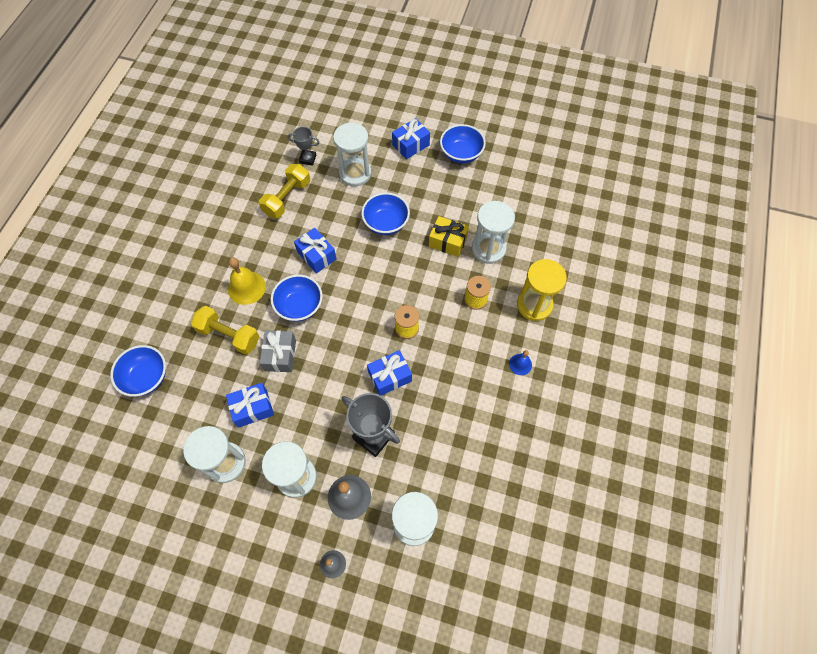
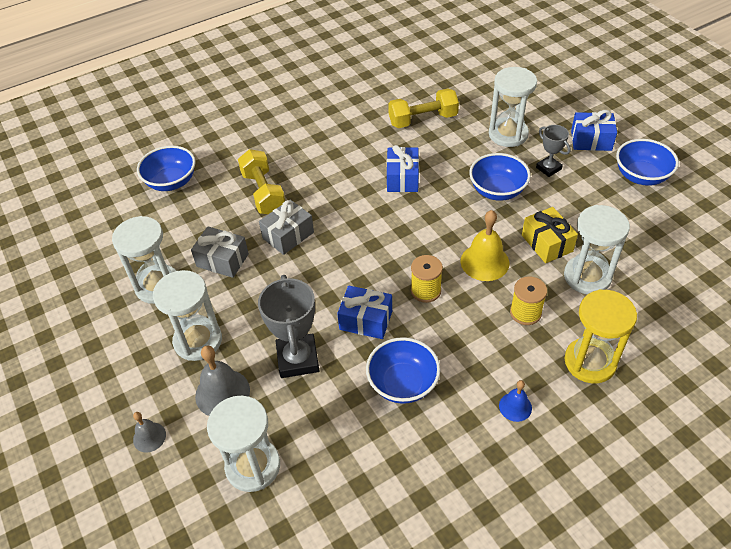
camera: 45 degrees right, 15 degrees down
(246, 287) = (316, 166): yellow bell -> yellow bell (484, 262)
(252, 408) = (222, 260): blue gift -> grey gift
(299, 306) = (345, 208): blue bowl -> blue bowl (403, 383)
(308, 159) = (474, 100): grey trophy -> grey trophy (548, 168)

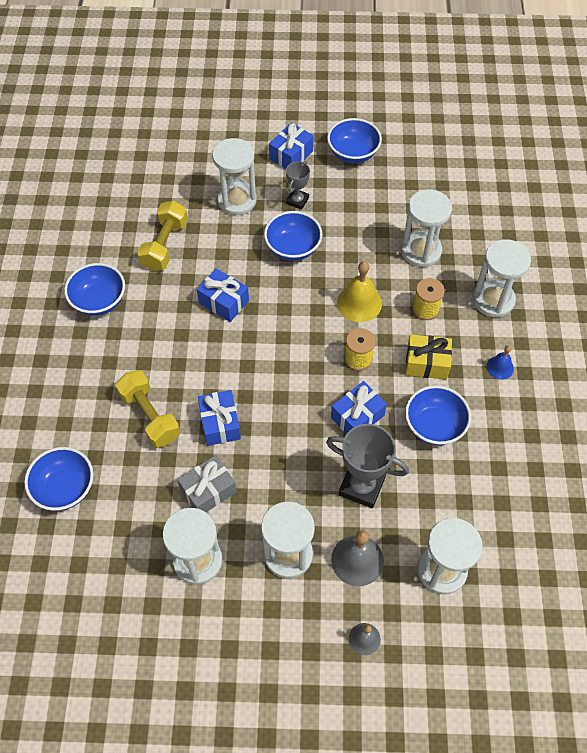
camera: 60 degrees left, 10 degrees up
(263, 193) = (150, 416): yellow dumbbell -> yellow dumbbell turned 45 degrees clockwise
(288, 235) = (220, 423): grey gift -> blue gift
(340, 114) = (99, 301): none -> blue bowl
(547, 243) = (371, 253): yellow gift -> yellow gift (426, 363)
(548, 168) = (297, 201): grey trophy -> grey trophy turned 60 degrees counterclockwise
(590, 362) = (493, 300): yellow hourglass -> white hourglass

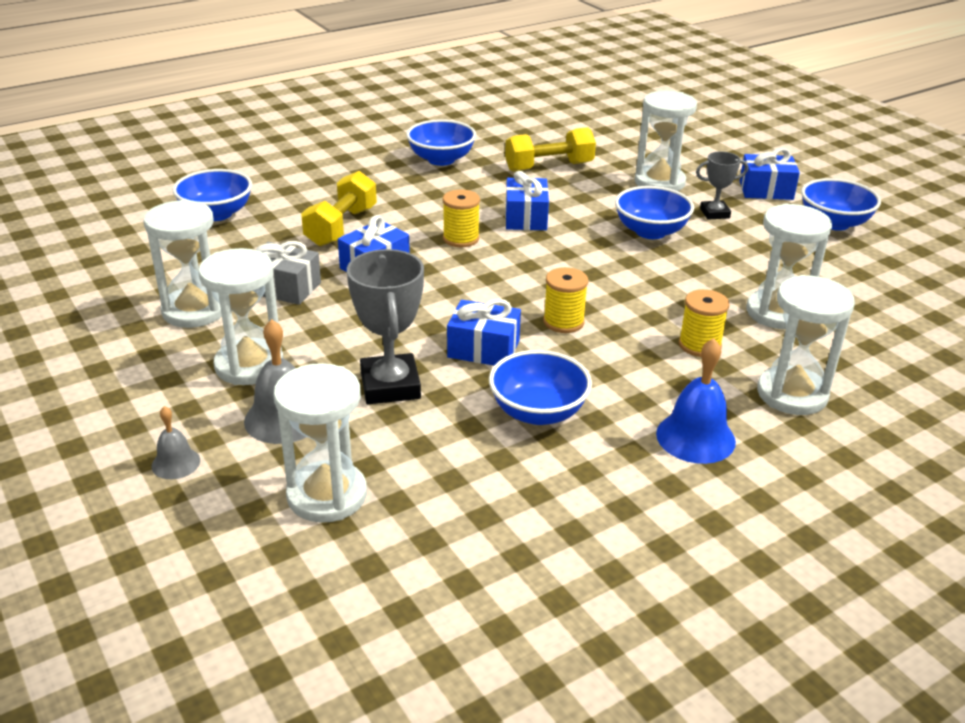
camera: 55 degrees right, 25 degrees down
(222, 354) = (461, 239): none -> yellow spool
(359, 303) = (640, 296): yellow bell -> none
(426, 363) = (622, 374): yellow gift -> none
(500, 367) = (695, 437): blue bell -> blue bell, size x1.73

